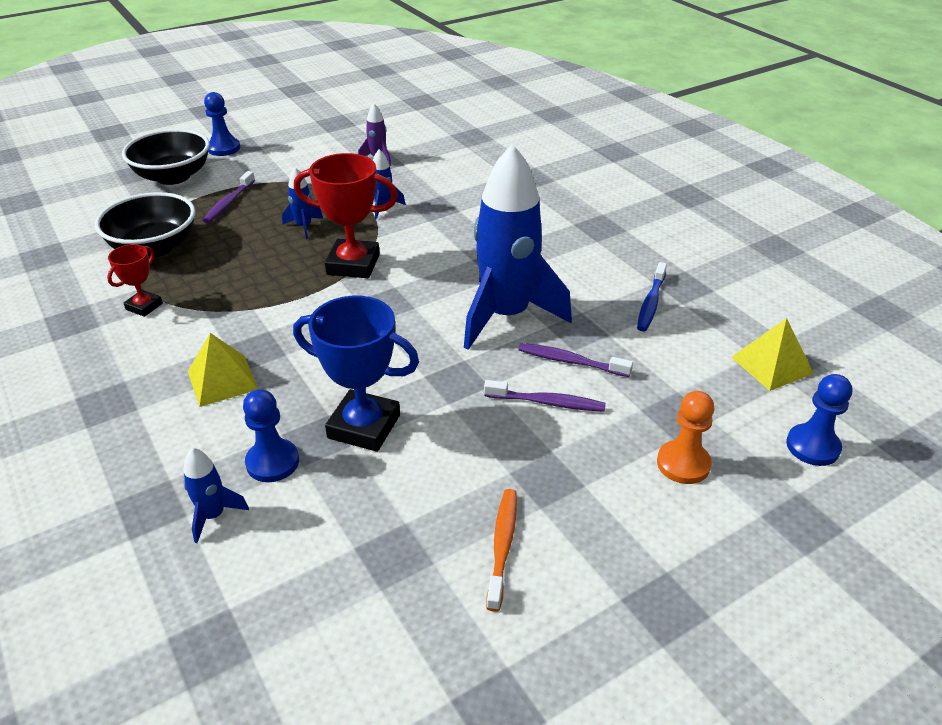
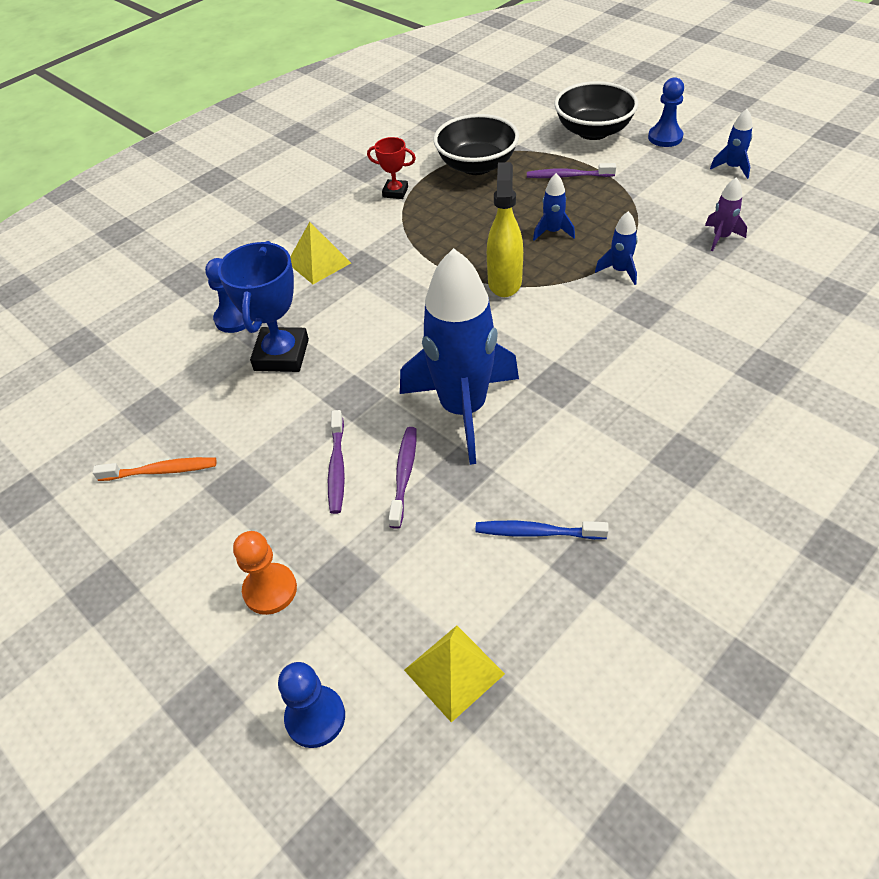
camera: 80 degrees right, 10 degrees up
(213, 515) = (181, 308): blue rocket -> blue rocket (732, 168)
(353, 264) = (504, 281): red trophy -> yellow spray bottle

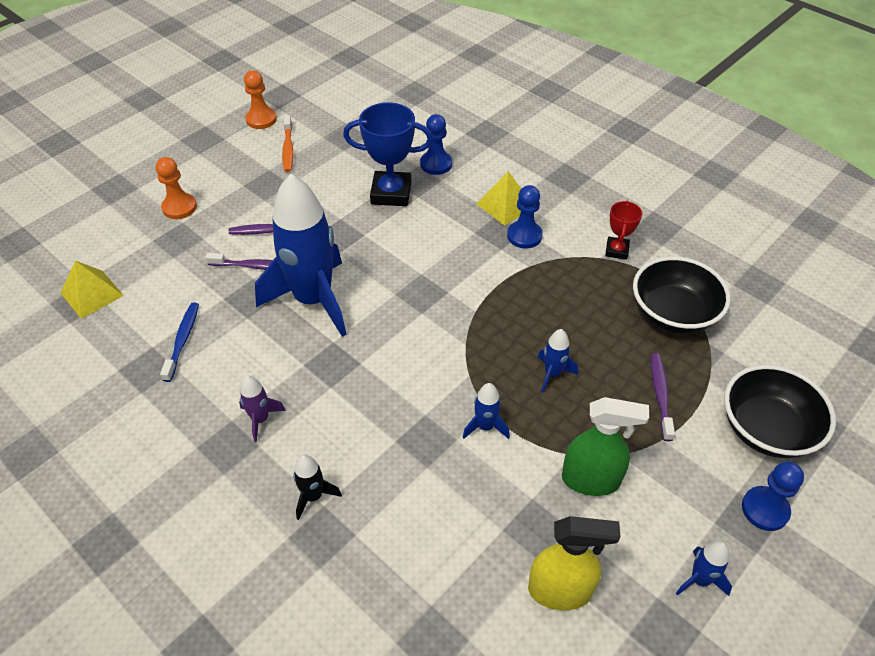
camera: 85 degrees right, 0 degrees up
(76, 515) = (261, 119): none -> orange pawn
(315, 717) = (87, 234): blue pawn -> blue pawn (524, 236)
(504, 281) = (472, 331): yellow spray bottle -> yellow spray bottle (560, 590)
(661, 213) = (591, 480): none -> green spray bottle
(721, 237) = (544, 535): purple rocket -> purple rocket (260, 419)
(727, 380) = (313, 496): none -> black rocket

